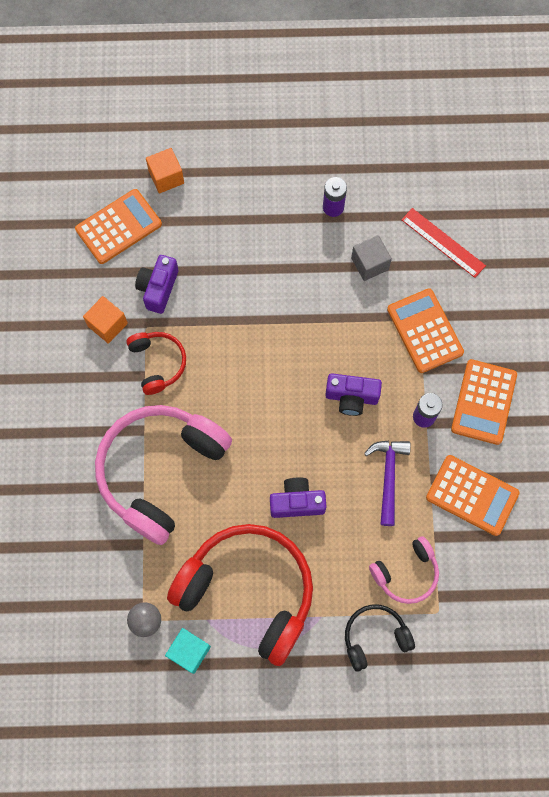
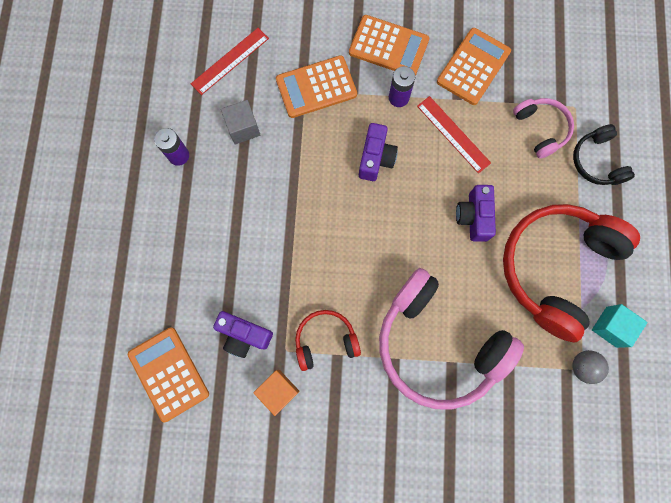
camera: 85 degrees left, 5 degrees up
(166, 177) = (118, 319): orange cube -> none
(388, 477) = (453, 134): purple hammer -> red ruler

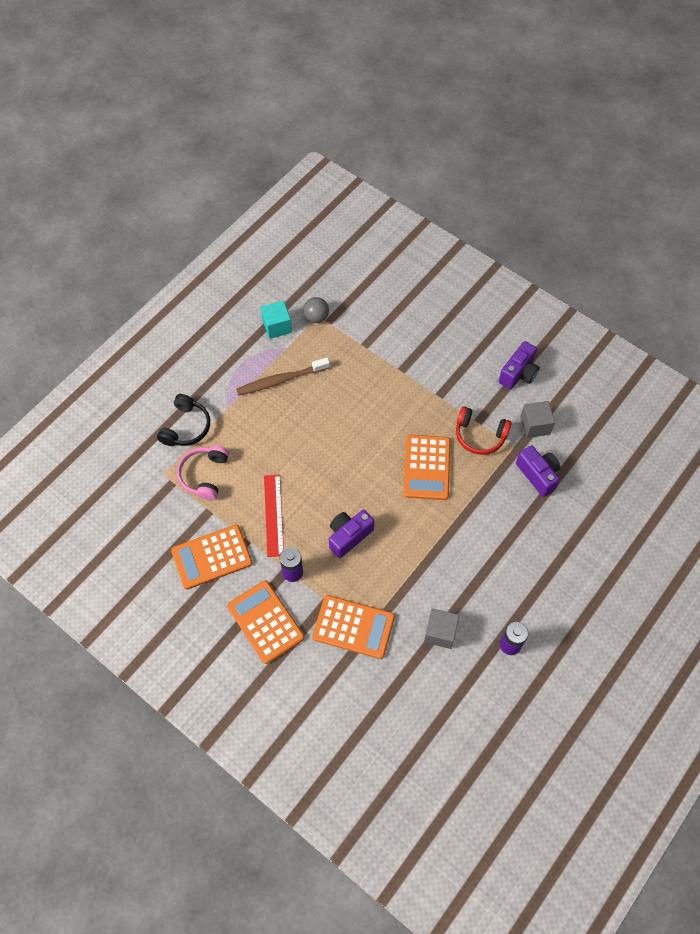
camera: 145 degrees left, 15 degrees down
(169, 373) = (610, 483): orange calculator -> orange calculator (427, 467)
(230, 61) = (412, 703): red ruler -> none
(278, 391) = (535, 425): orange cube -> grey cube
(437, 344) = (402, 386): pink headphones -> none
(473, 217) = (309, 447): purple camera -> purple camera (518, 373)
(556, 268) = (281, 380): red headphones -> brown toothbrush

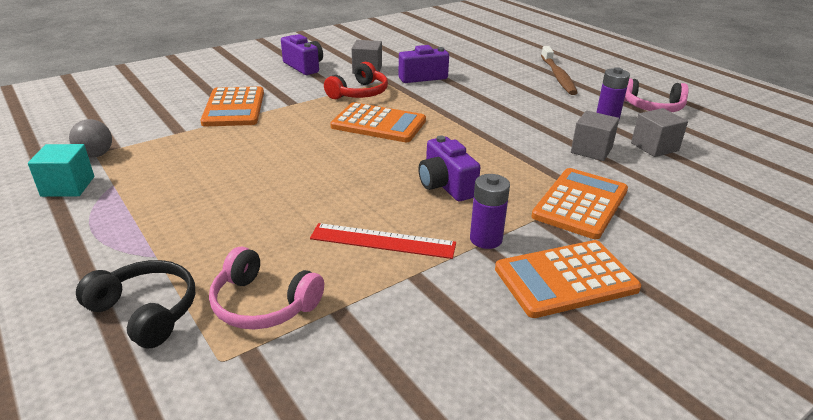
camera: 75 degrees left, 30 degrees down
(212, 557) = (430, 321): orange calculator -> orange calculator (234, 108)
(281, 380) = (161, 198): brown toothbrush -> brown toothbrush (558, 76)
(465, 683) = (654, 147): none -> grey cube
(553, 687) = (652, 107): none -> pink headphones

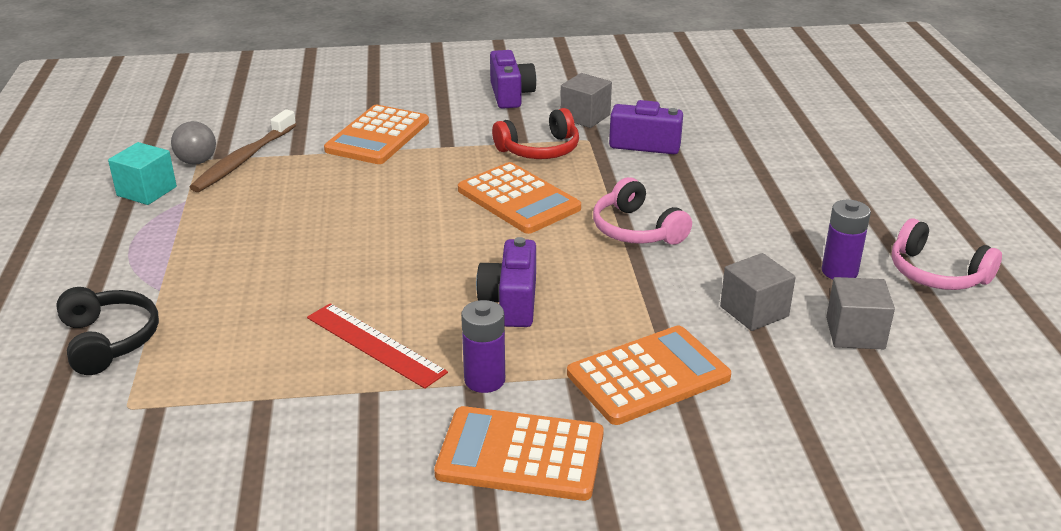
camera: 30 degrees right, 0 degrees up
(263, 304) = (205, 369): pink headphones -> pink headphones (636, 230)
(558, 76) = (847, 187): brown toothbrush -> brown toothbrush (243, 160)

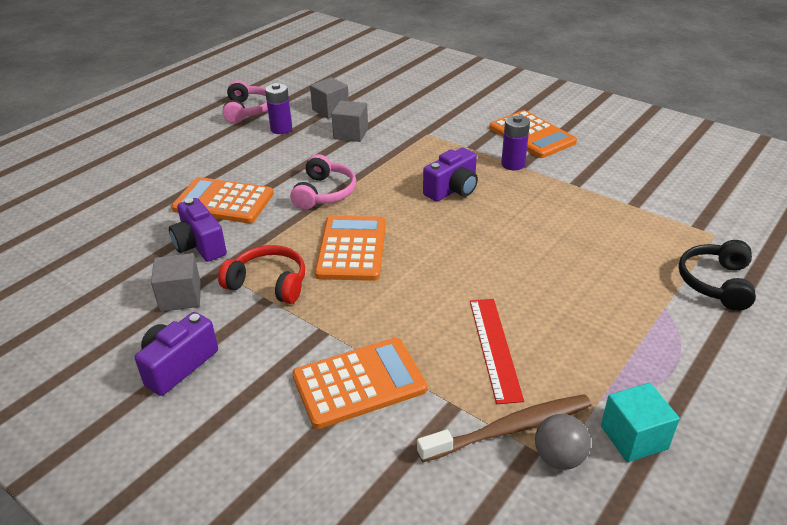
camera: 135 degrees left, 5 degrees up
(375, 344) = (549, 203): red ruler -> red ruler (494, 348)
(648, 376) = (439, 134): orange calculator -> orange calculator (223, 201)

